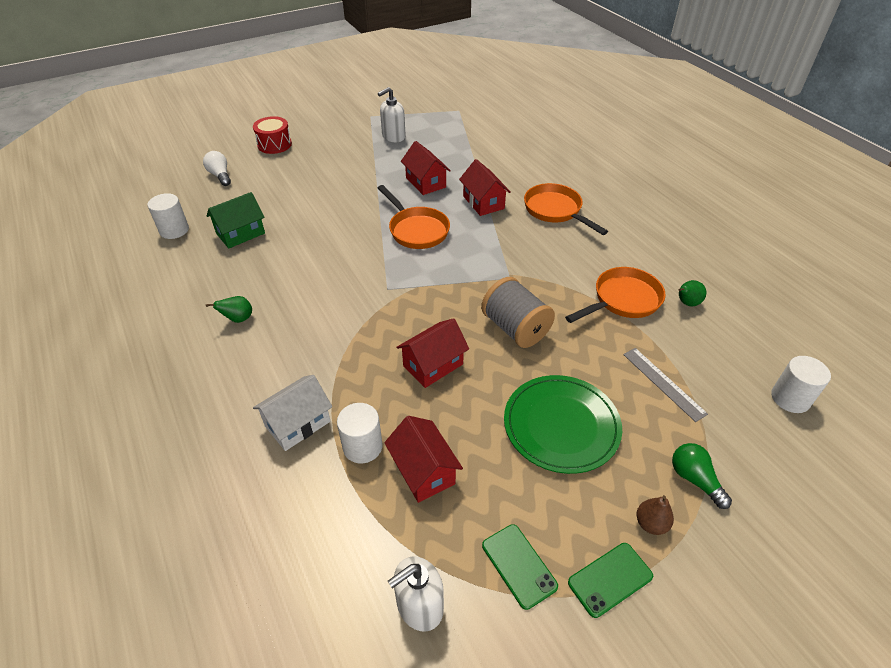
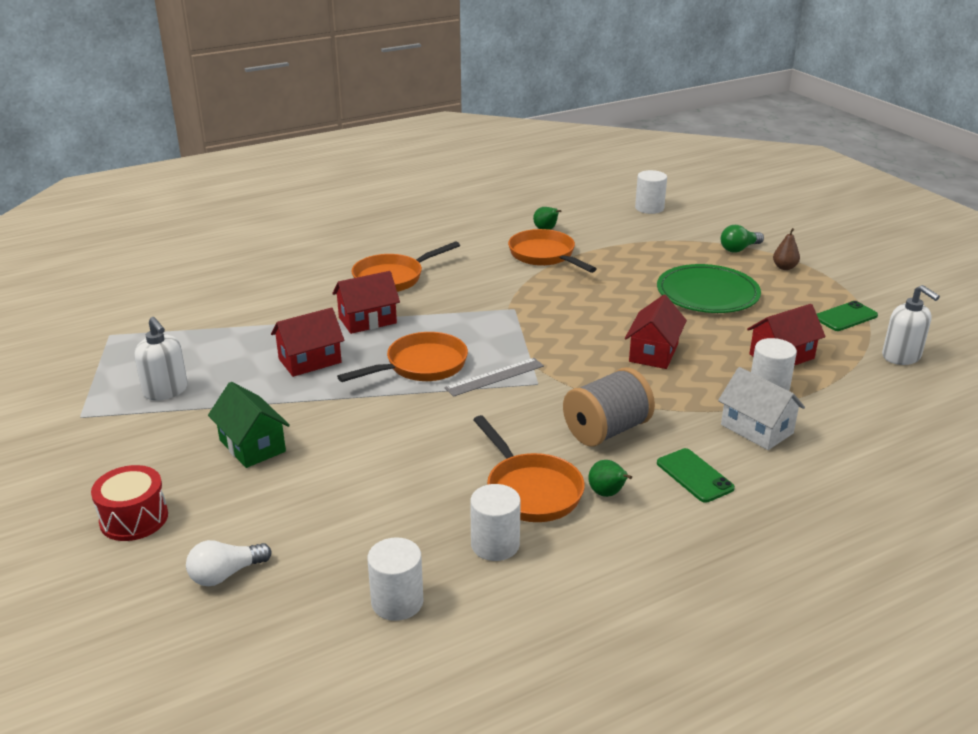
camera: 90 degrees left, 15 degrees down
(206, 265) = (495, 544): none -> white cylinder
(240, 233) = (415, 520): green house -> green house (252, 446)
(254, 281) = (530, 490): none -> orange pan
(433, 365) = (653, 353): red house -> red house turned 60 degrees clockwise
(515, 328) = (592, 308): grey spool -> grey spool (606, 430)
(610, 579) = (836, 285): green phone -> green phone (694, 475)
(663, 383) = (647, 249): grey ruler -> grey ruler (495, 377)

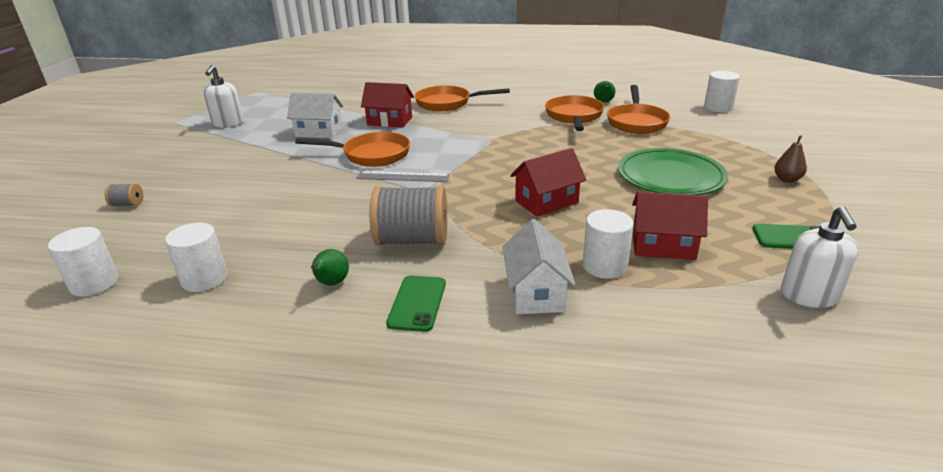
camera: 40 degrees right, 0 degrees up
(134, 518) = (96, 177): red drum -> none
(226, 574) = (68, 223): white light bulb -> none
(252, 446) = (208, 164): green house -> none
(254, 525) = (127, 204): none -> grey spool
(310, 361) = (319, 132): red house -> white house
(530, 490) = (290, 255): orange pan -> orange pan (636, 122)
(739, 249) = (760, 154): green light bulb -> none

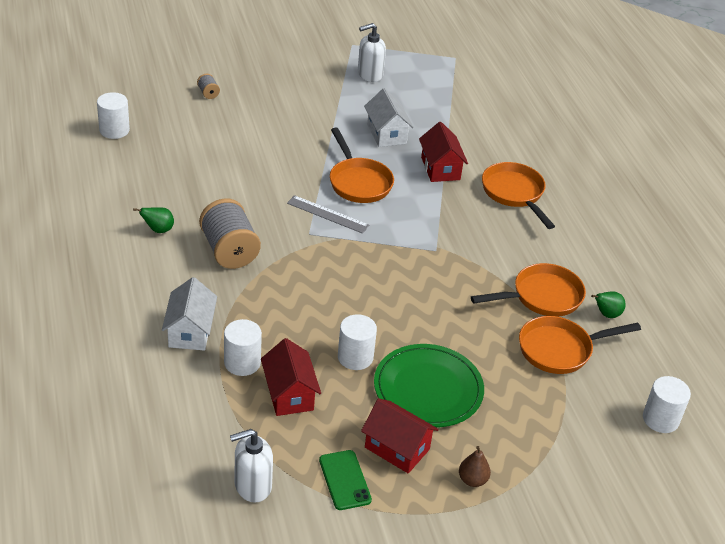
camera: 60 degrees right, 10 degrees up
(204, 279) = (138, 172): white cylinder -> white cylinder (355, 357)
(403, 177) = (327, 214): grey ruler -> grey ruler turned 45 degrees counterclockwise
(417, 303) = (153, 277): green phone -> none
(536, 293) = (190, 331): white house -> white house turned 60 degrees counterclockwise
(546, 202) = (329, 312): red house -> red house (397, 448)

